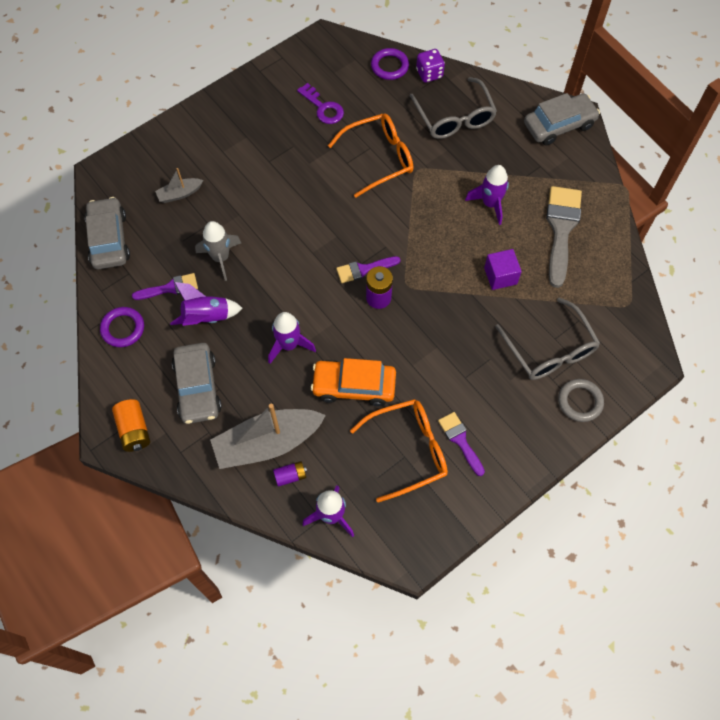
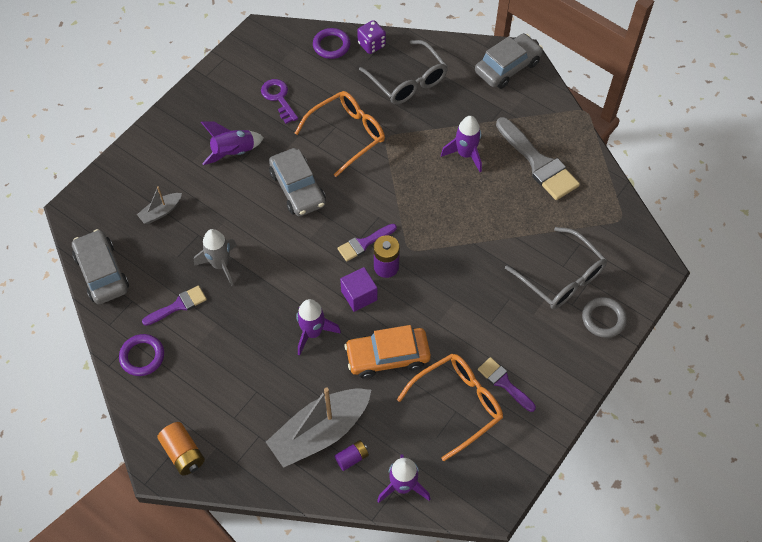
camera: 15 degrees left, 5 degrees down
(198, 388) = (235, 396): grey car -> grey car (298, 188)
(207, 317) = (224, 325): purple rocket -> purple rocket (233, 152)
(323, 108) = (278, 98): purple key -> purple key turned 150 degrees counterclockwise
(500, 276) = (495, 219): purple cube -> purple cube (359, 295)
(561, 229) = (538, 163): grey brush -> grey brush turned 150 degrees clockwise

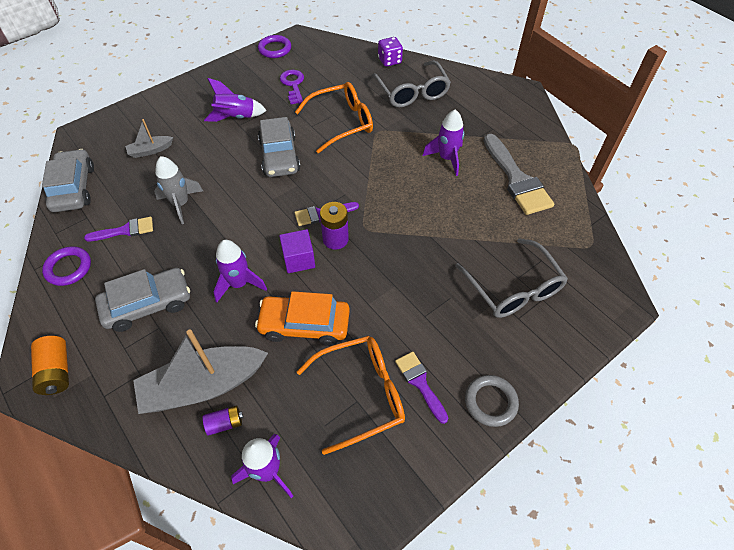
camera: 15 degrees right, 5 degrees down
(331, 45) = (354, 55): purple ring -> purple ring (275, 49)
(507, 67) = (508, 97): grey car -> grey car (148, 304)
(603, 319) = (550, 341): grey ring -> grey ring (490, 402)

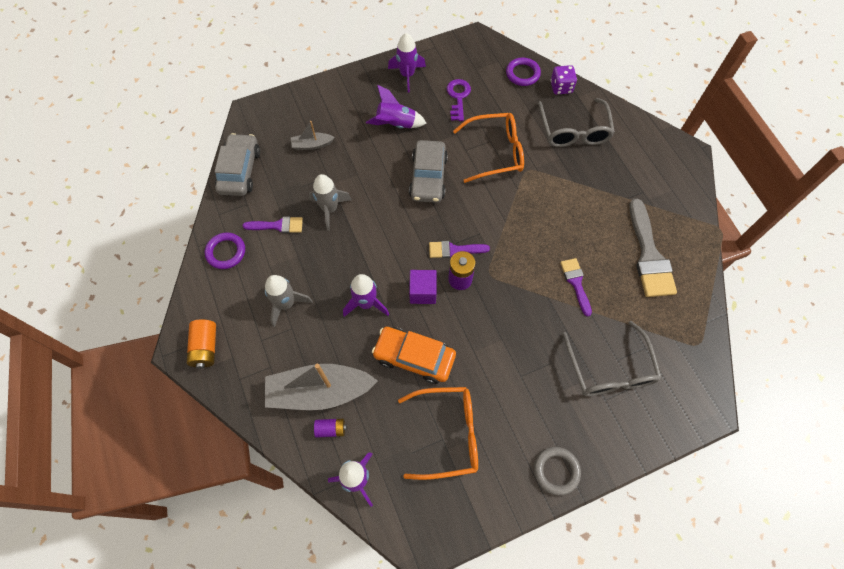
camera: 15 degrees right, 10 degrees up
(148, 304) = (286, 304): grey car -> grey rocket
(275, 49) = (449, 49): purple ring -> purple ring (522, 74)
(420, 383) = (500, 437): purple brush -> purple brush (576, 283)
(446, 158) = (587, 216): purple rocket -> purple rocket (407, 75)

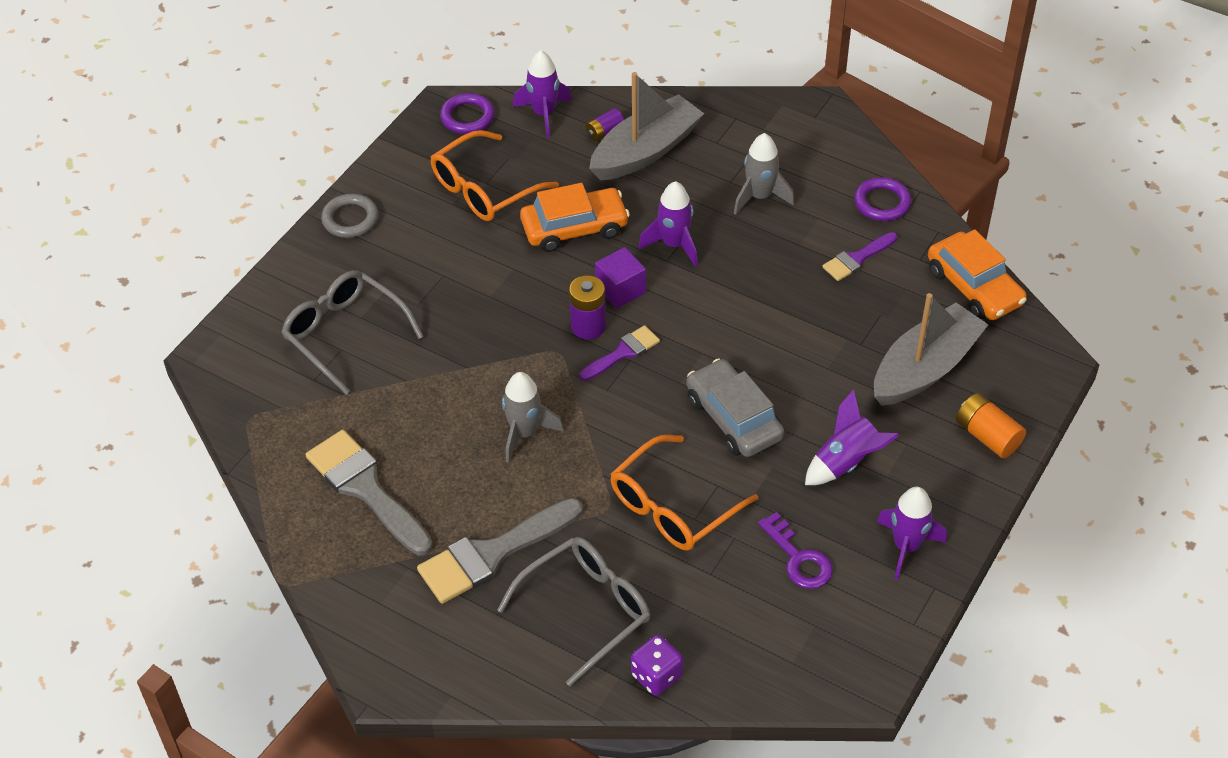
camera: 145 degrees right, 15 degrees down
(205, 348) = (798, 121): orange battery -> orange battery (987, 436)
(240, 171) = (974, 287): grey car -> orange car
(312, 145) = (925, 368): grey boat -> grey boat, size x2.09
(330, 209) = (817, 309): grey rocket -> grey rocket (524, 433)
(522, 74) = (736, 662): purple ring -> purple ring (467, 117)
(573, 130) = (585, 611): grey glasses -> grey glasses turned 90 degrees clockwise
(576, 283) = (442, 401): purple brush -> none
(601, 181) = (492, 554): none -> grey brush

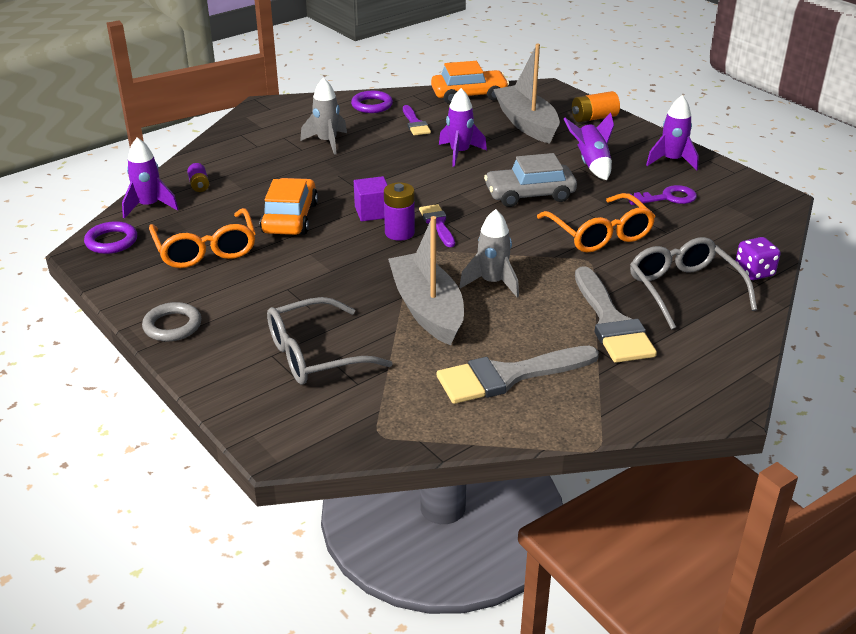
camera: 70 degrees left, 15 degrees down
(645, 151) = (237, 173): grey boat -> grey boat (427, 309)
(674, 244) = (344, 182): purple rocket -> purple rocket (459, 153)

